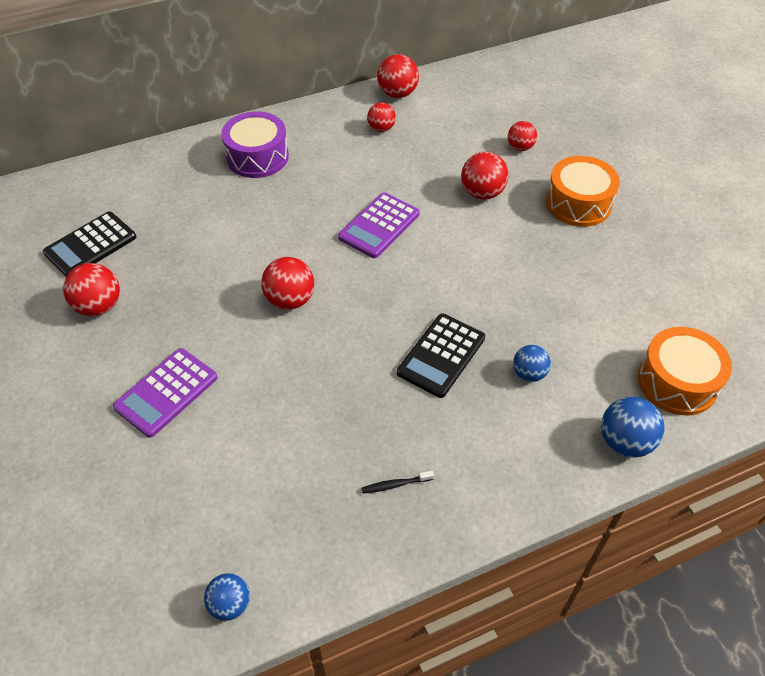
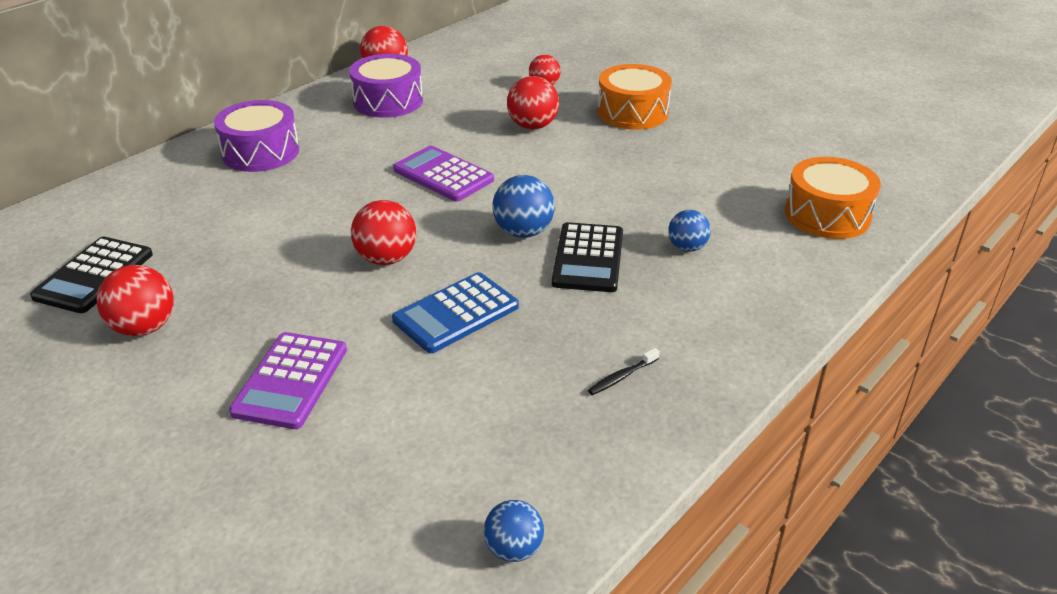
camera: 25 degrees left, 15 degrees down
(310, 374) = (456, 313): none -> blue calculator
(379, 226) = (443, 175): purple calculator -> purple calculator turned 120 degrees clockwise
(381, 128) = (388, 101): red ball -> purple drum
(625, 442) = (818, 272): blue ball -> blue ball (523, 232)

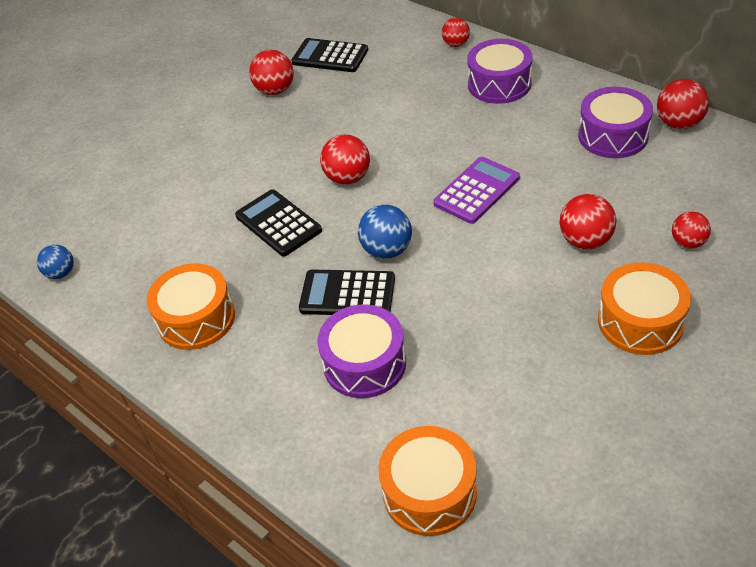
camera: 95 degrees right, 10 degrees up
(153, 175) = (456, 44): none -> red ball
(291, 381) = (217, 159): purple calculator -> none
(456, 313) = (278, 223): blue calculator -> black calculator
(621, 377) = (196, 319): black toothbrush -> orange drum
(687, 247) = (364, 363): blue ball -> purple drum

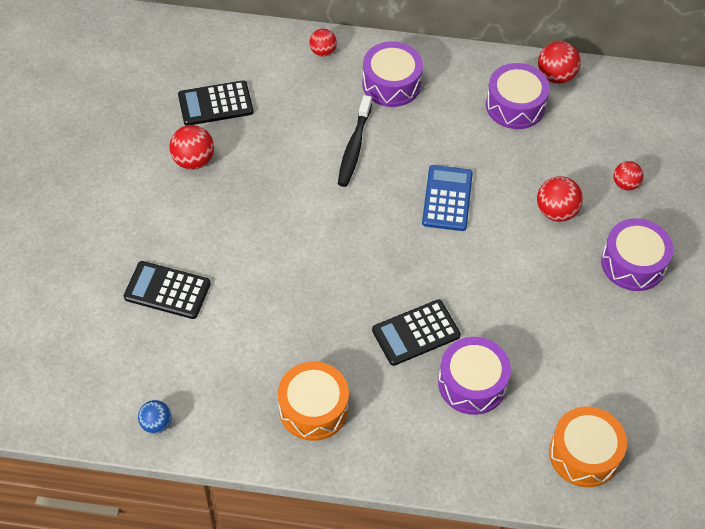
camera: 40 degrees left, 10 degrees up
(278, 223) = (309, 295): black calculator -> black calculator (167, 291)
(348, 178) = (334, 227): red ball -> none
(387, 250) = (417, 282): blue ball -> none
(421, 122) = (354, 147): none -> black toothbrush
(476, 191) = (447, 198): purple calculator -> blue calculator
(640, 321) = (633, 263): orange drum -> purple drum

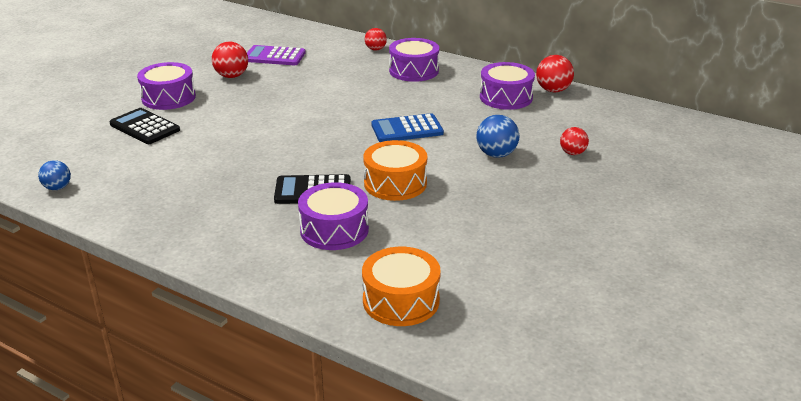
camera: 25 degrees right, 25 degrees down
(215, 104) = (274, 56): black calculator -> purple calculator
(313, 408) = (185, 210): orange drum -> orange drum (395, 183)
(354, 147) = (356, 92): black toothbrush -> none
(447, 198) = (407, 129): blue calculator -> blue calculator turned 135 degrees counterclockwise
(556, 211) = (496, 154): red ball -> blue ball
(633, 263) = (546, 196): purple drum -> purple drum (168, 97)

